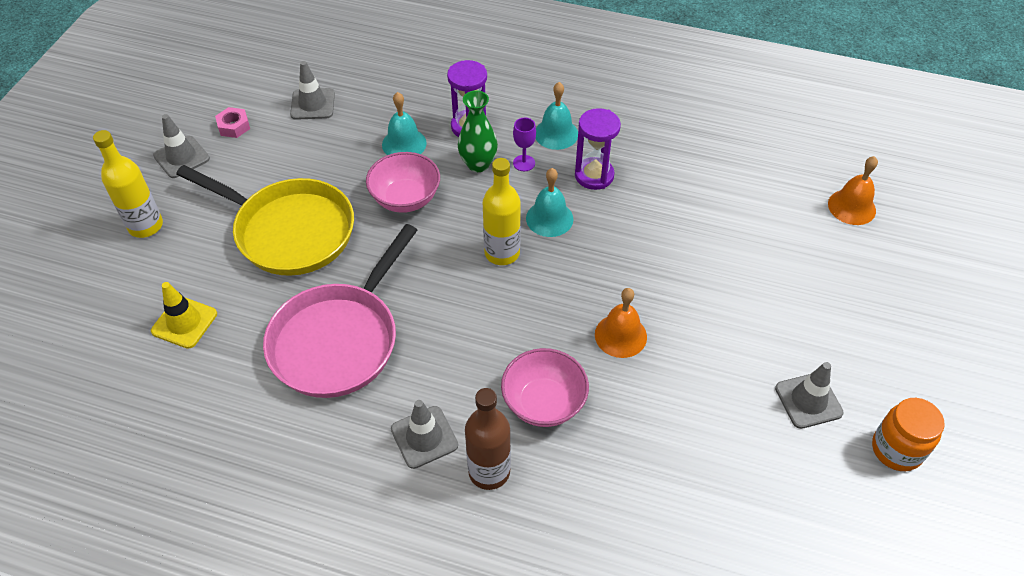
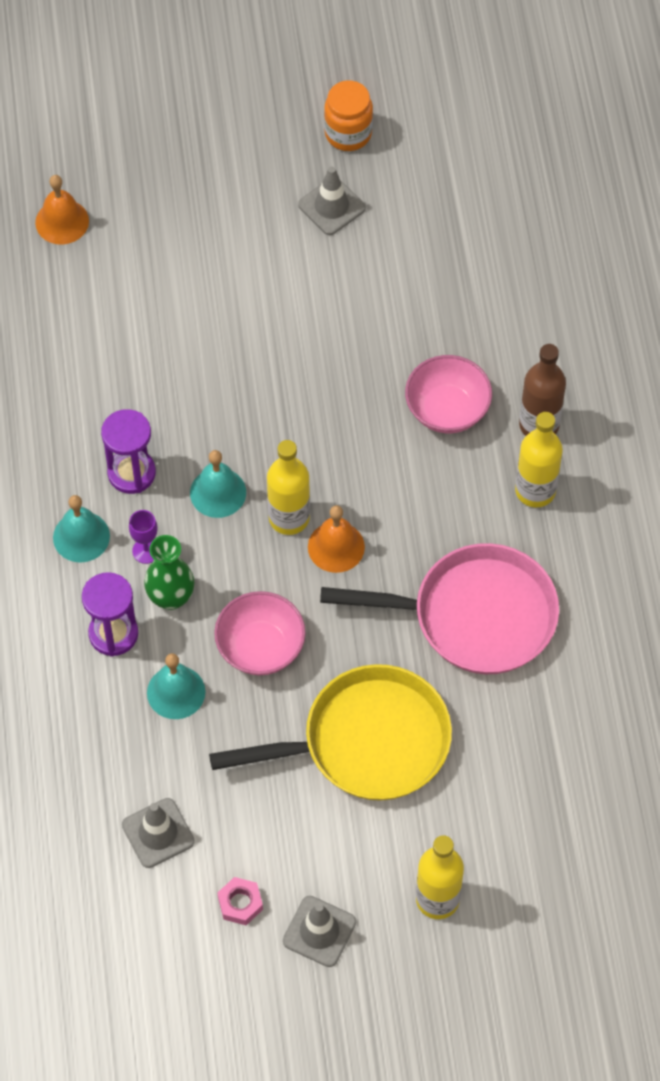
camera: 115 degrees left, 10 degrees up
(184, 322) = (533, 773): yellow traffic cone -> none
(289, 231) = (367, 742): yellow pan -> yellow pan turned 75 degrees clockwise
(424, 437) = (535, 490): grey traffic cone -> yellow bottle
(620, 335) = (338, 374): orange bell -> orange bell (336, 547)

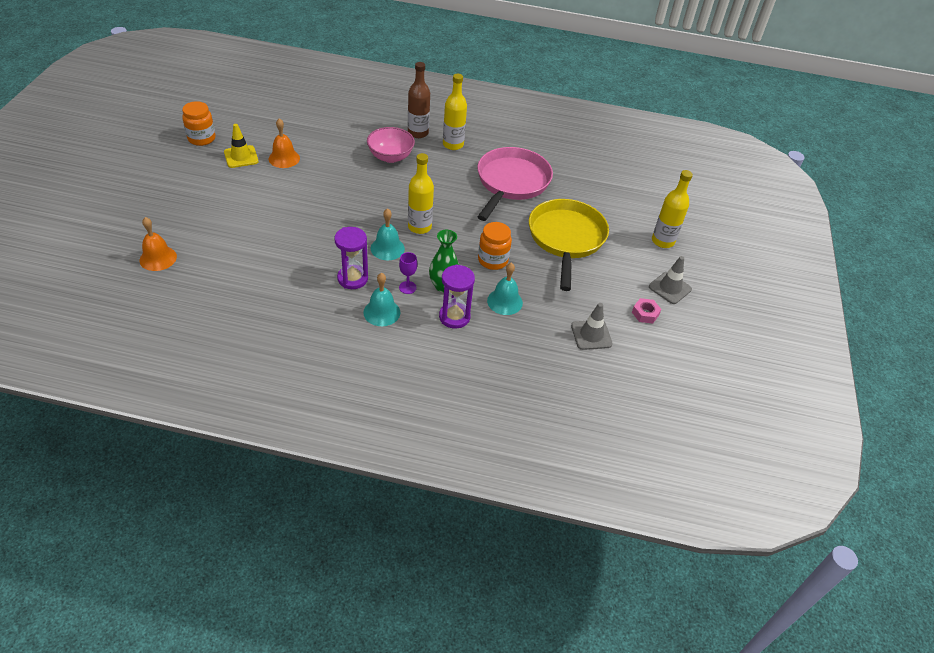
camera: 75 degrees left, 15 degrees down
(260, 647) = (493, 260): pink bowl -> orange jar
(331, 206) = (241, 157): grey traffic cone -> yellow traffic cone
(336, 547) = (447, 216): orange bell -> orange bell (284, 158)

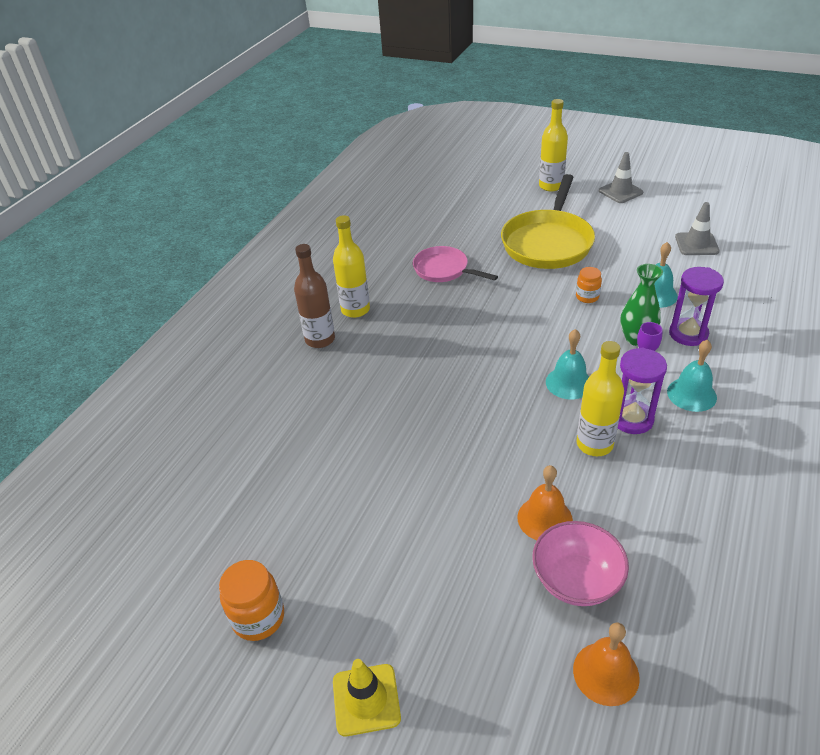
camera: 70 degrees left, 5 degrees down
(241, 157) = (331, 552): yellow traffic cone -> yellow traffic cone (366, 699)
(284, 158) = (348, 491): orange bell -> orange bell (545, 518)
(390, 157) = (370, 369): pink bowl -> pink bowl (576, 580)
(419, 227) = (525, 351): yellow bottle -> yellow bottle (594, 444)
(493, 260) = (587, 297): orange jar -> orange jar, size x0.63
(511, 183) = (444, 270): pink pan -> pink pan, size x0.58
(566, 239) = (548, 242): yellow pan -> yellow pan turned 90 degrees counterclockwise
(645, 313) = (659, 210): pink nut -> none

